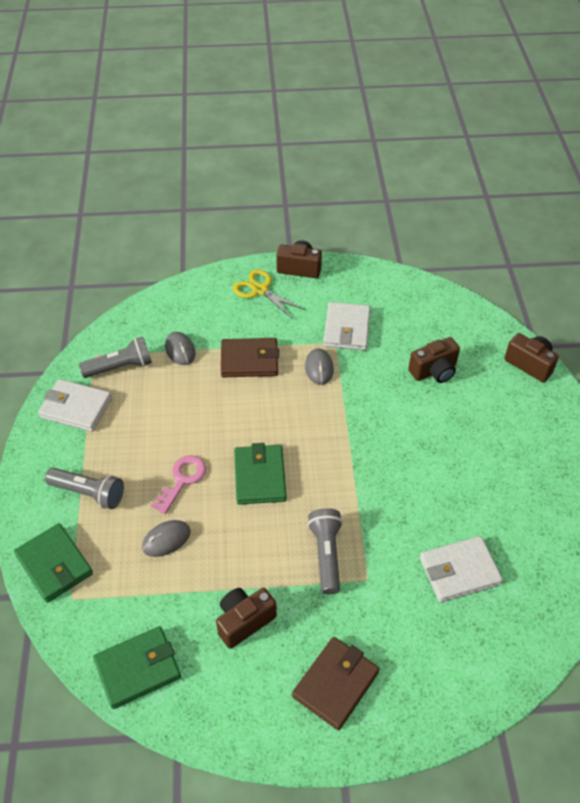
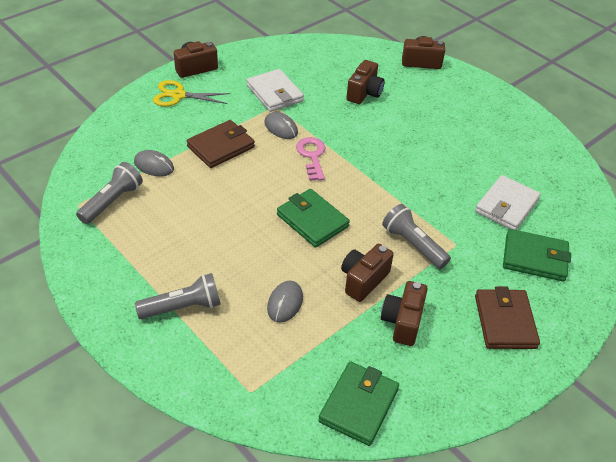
camera: 40 degrees left, 5 degrees down
(54, 565) = (208, 376): green wallet -> green wallet (534, 258)
(76, 408) = (102, 251): white wallet -> none
(182, 480) = (254, 255): pink key -> pink key (312, 156)
(249, 560) = (363, 280): none -> brown camera

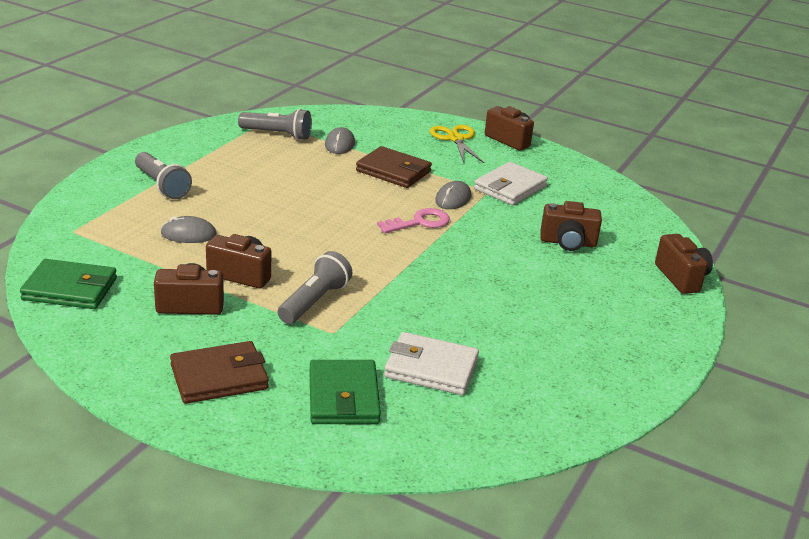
camera: 70 degrees right, 15 degrees down
(312, 220) = (315, 235): green wallet -> none

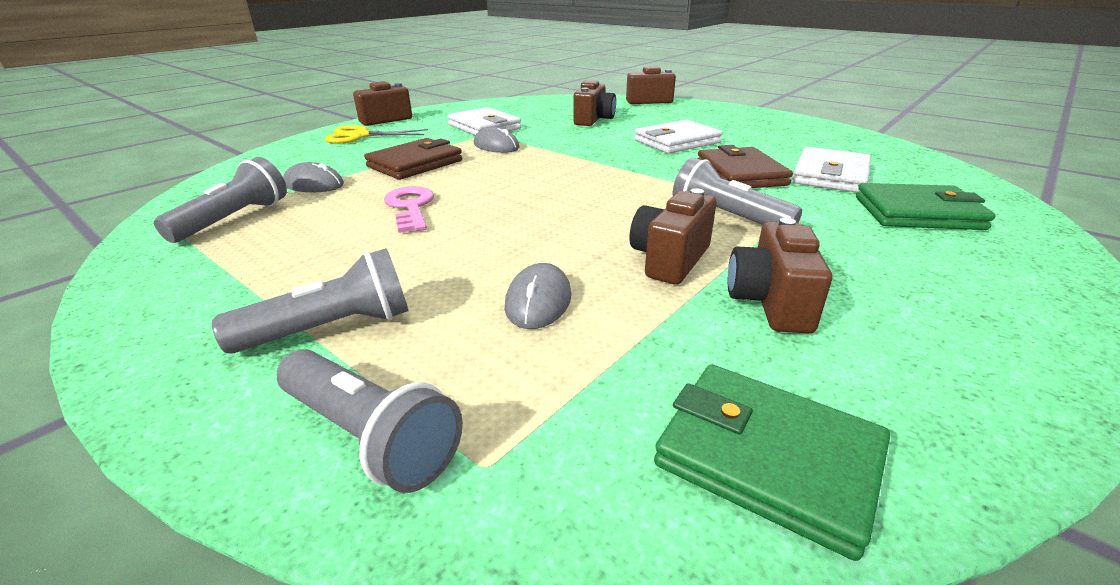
camera: 75 degrees left, 0 degrees up
(70, 289) = (767, 458): green wallet -> green wallet turned 75 degrees counterclockwise
(90, 207) = (370, 436): none -> grey flashlight
(219, 377) = (948, 282): brown wallet -> brown wallet (740, 174)
(420, 222) = (543, 161): pink key -> pink key (410, 207)
(508, 290) = (677, 142): none -> white wallet

